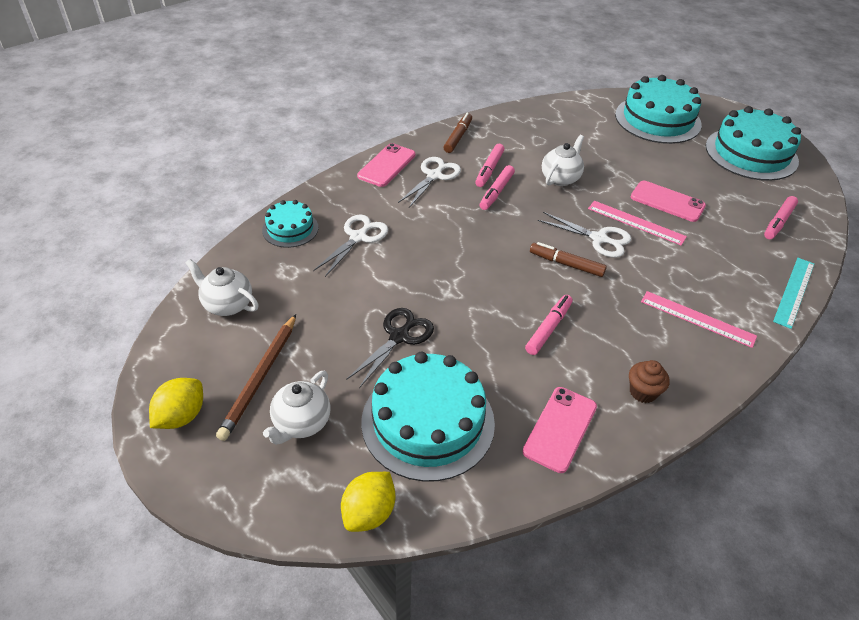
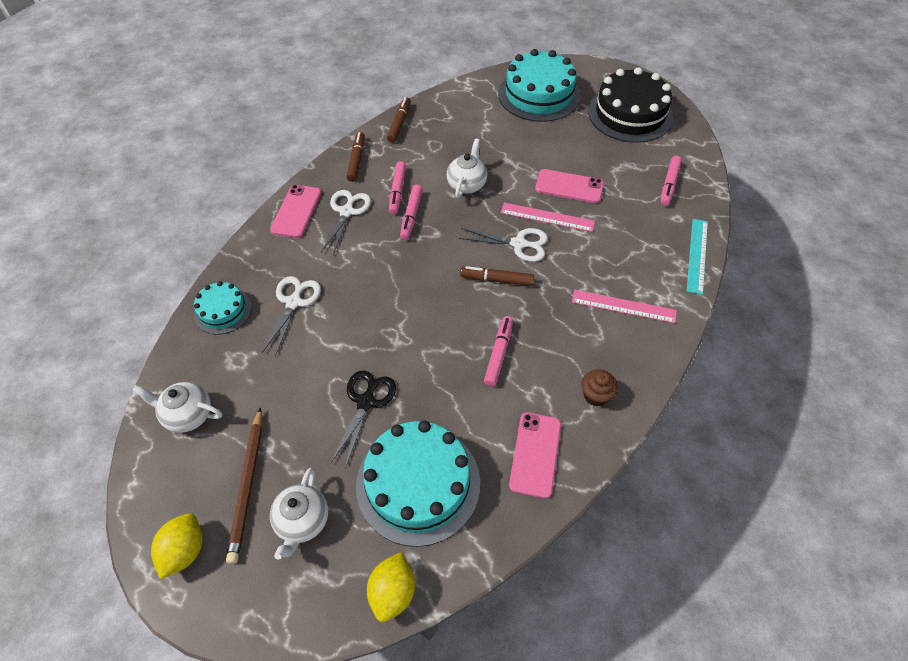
camera: 15 degrees left, 10 degrees up
(509, 116) = (399, 123): none -> brown marker
(751, 153) = (630, 114): turquoise cake -> black cake

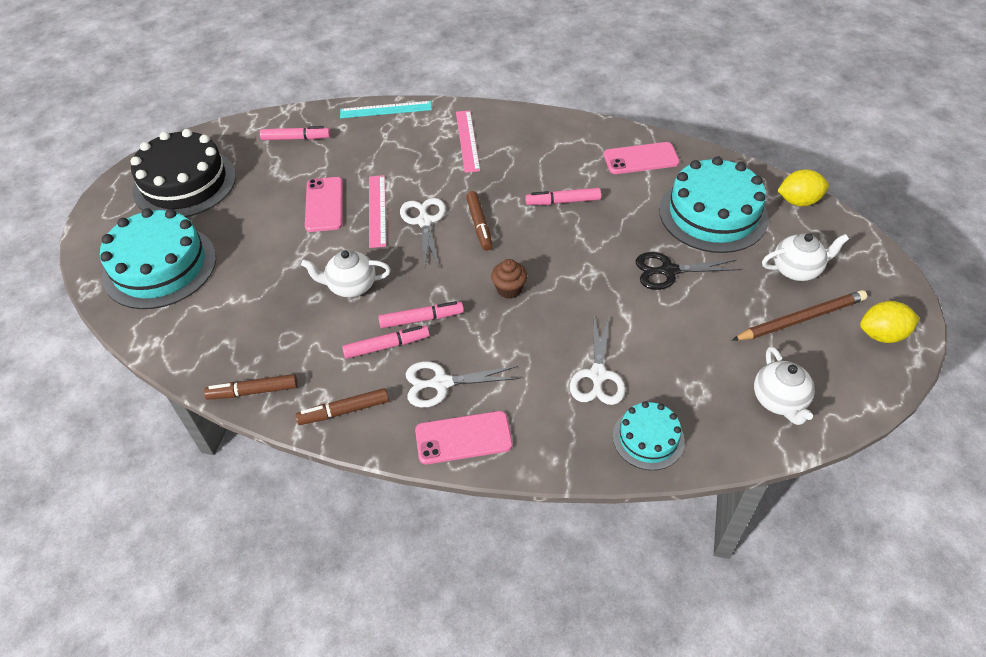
camera: 110 degrees left, 5 degrees down
(293, 302) = (598, 375): white scissors -> white scissors turned 75 degrees counterclockwise
(595, 395) = (567, 139): brown cupcake -> brown cupcake (509, 289)

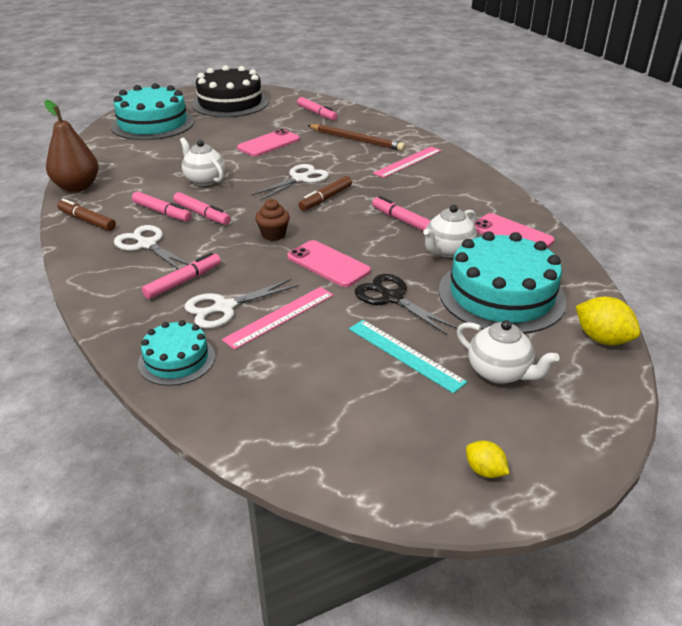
camera: 50 degrees right, 15 degrees down
(253, 391) = (77, 187): brown marker -> brown pear
(377, 210) = (288, 160): pink ruler -> pink ruler (280, 317)
(386, 110) = (391, 126): turquoise ruler -> turquoise ruler (405, 354)
(463, 438) = (101, 273): pink phone -> pink phone (328, 264)
(533, 384) = (183, 281): none -> pink marker
(779, 401) = (300, 424): white teapot -> white teapot (448, 250)
(800, 319) = (432, 399): brown pencil -> brown pencil (356, 140)
(882, 334) = (484, 471): yellow lemon -> yellow lemon, size x0.60

